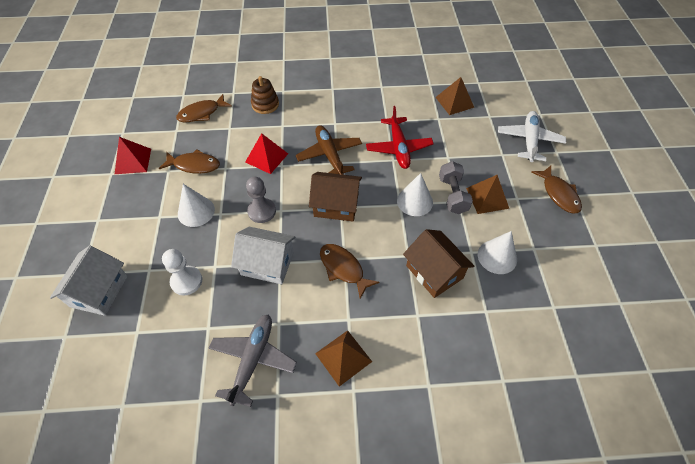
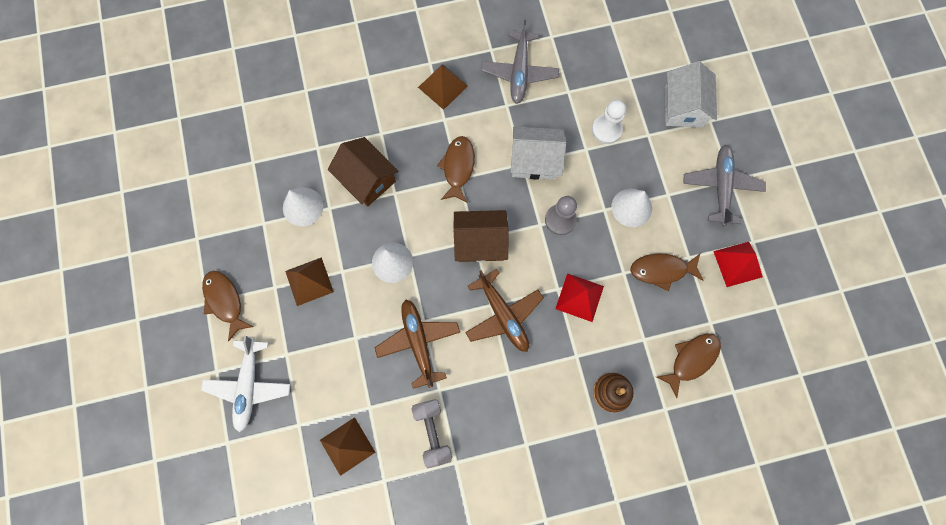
camera: 170 degrees right, 20 degrees up
(110, 216) = (721, 187): none -> grey plane
(343, 268) = (458, 167): brown fish -> brown fish turned 120 degrees counterclockwise
(398, 148) = (418, 342): red plane -> brown plane
(452, 195) = (349, 279): grey dumbbell -> grey dumbbell (432, 432)

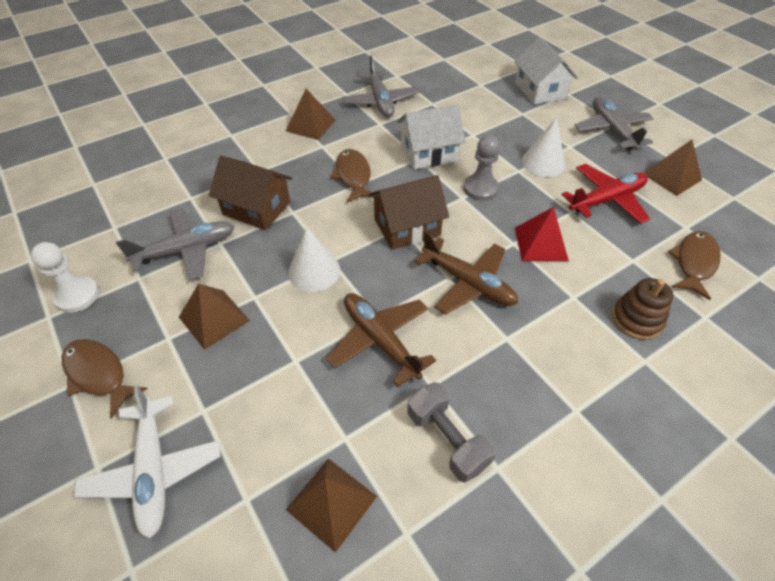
camera: 20 degrees left, 25 degrees down
(303, 206) = (186, 250): white cone -> grey plane
(606, 130) = (483, 118): white pawn -> white pawn (77, 296)
(662, 270) = (606, 200): brown fish -> red plane
(737, 264) = (671, 176): red pyramid -> brown pyramid

